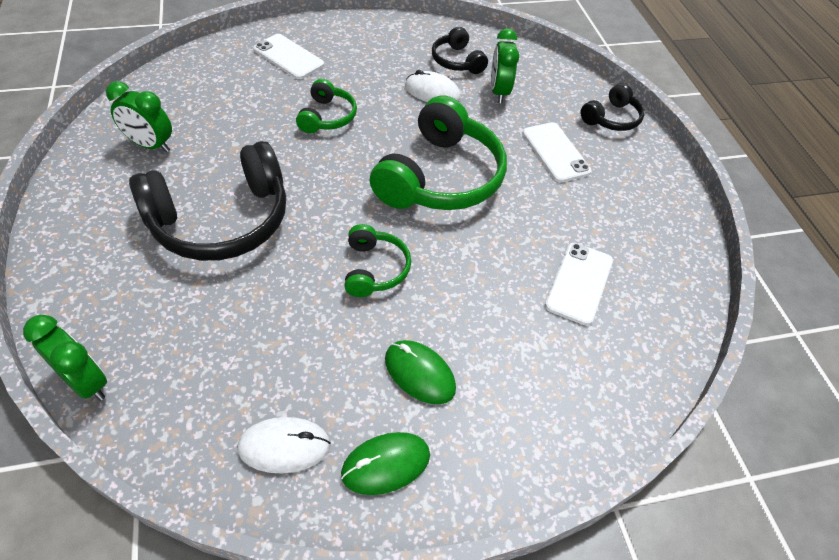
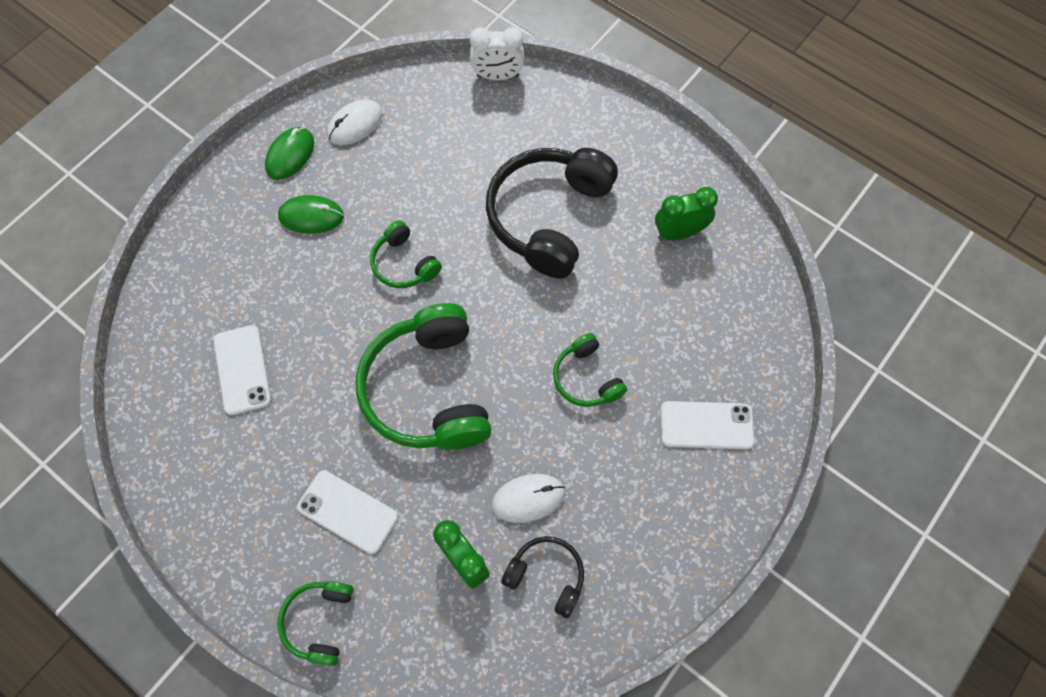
camera: 145 degrees right, 15 degrees up
(86, 382) = (497, 76): green clock -> white clock
(611, 118) = (319, 621): black headphones -> green headphones

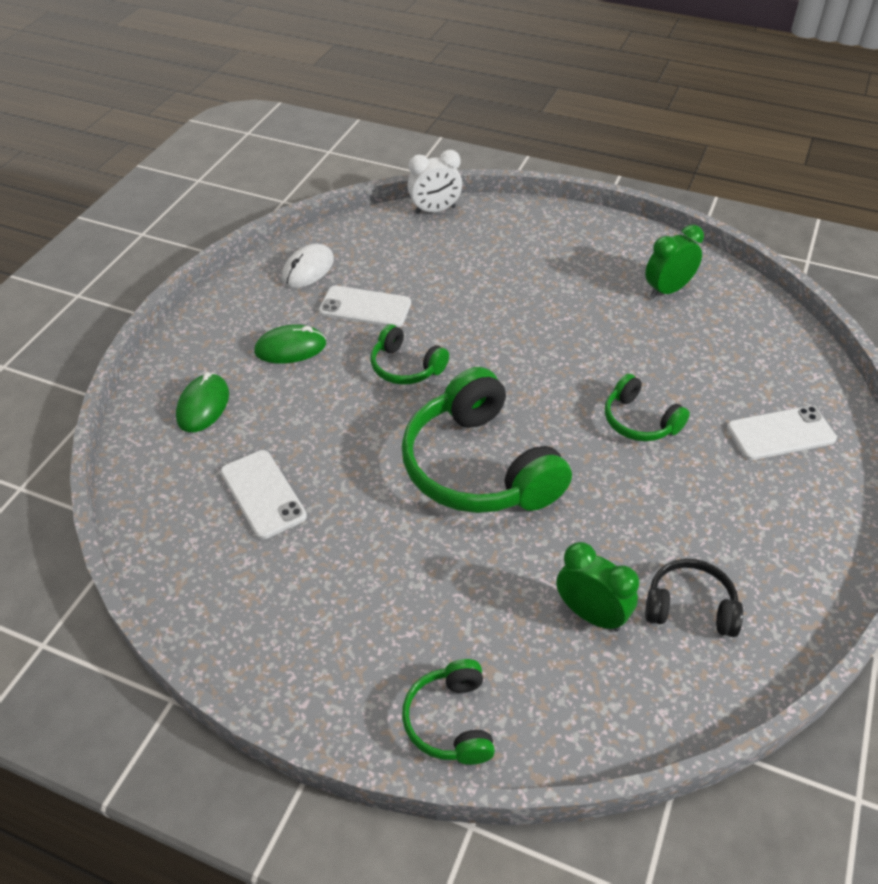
camera: 15 degrees left, 20 degrees down
(290, 155) = (249, 304): green mouse -> green mouse (203, 406)
(348, 511) = (438, 600): white phone -> white phone (365, 307)
(528, 498) = (633, 539): white mouse -> none
(548, 217) = (535, 302): black headphones -> none

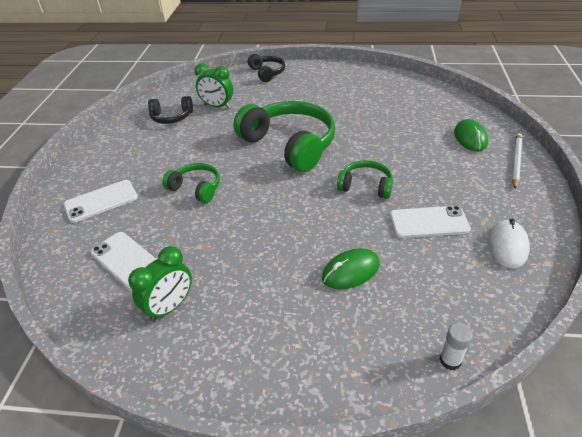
camera: 165 degrees right, 5 degrees down
(188, 354) = (516, 161): none -> white pencil
(263, 494) = (395, 111): white phone -> white phone (126, 260)
(290, 348) = (454, 180): green mouse -> green mouse (350, 271)
(435, 210) = (450, 360): white clock -> white glue stick
(450, 721) = (267, 73): green headphones -> black headphones

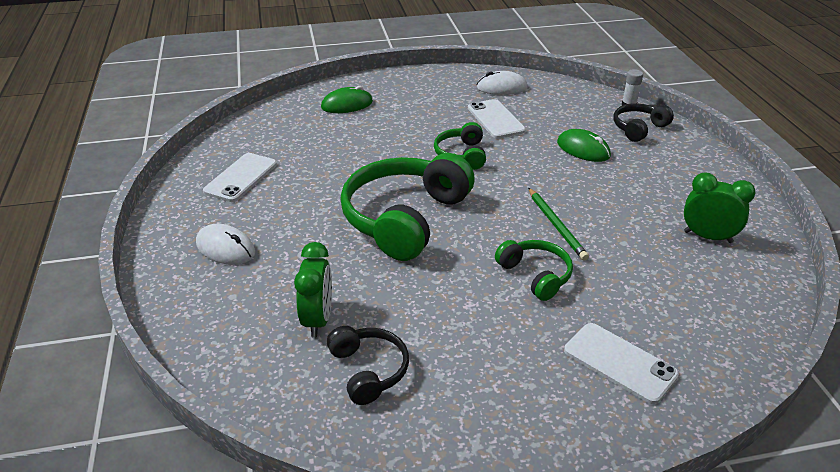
camera: 110 degrees left, 5 degrees down
(126, 260) = (686, 290): white phone -> white phone (241, 177)
(196, 188) = (535, 275): green headphones -> green headphones turned 135 degrees clockwise
(242, 214) = (556, 225): none -> green pencil
(267, 73) = (182, 289): black headphones -> black headphones (638, 128)
(294, 84) = (225, 248): none -> white mouse
(516, 161) = (381, 83): white pencil -> none

